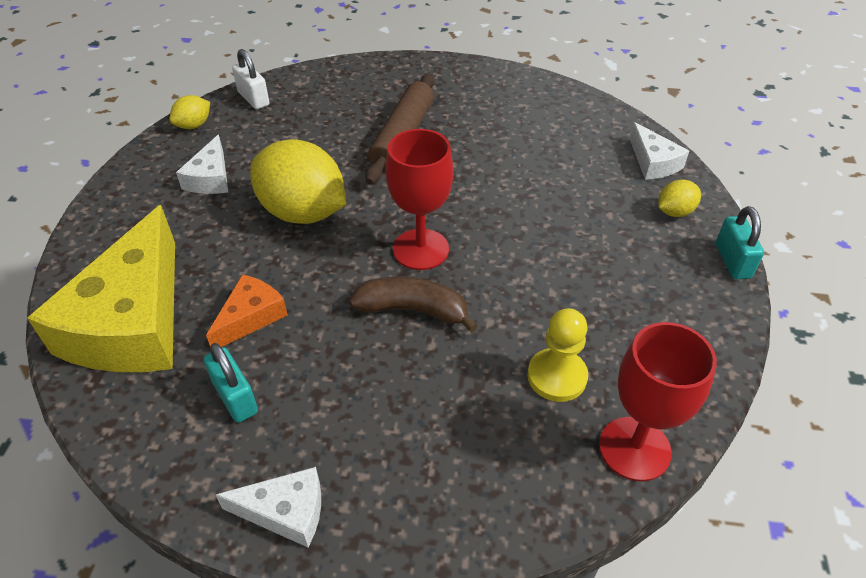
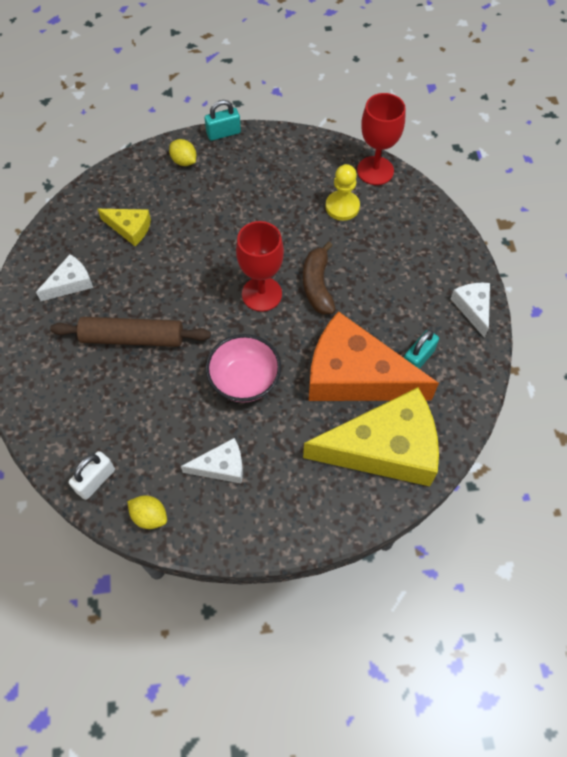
camera: 105 degrees left, 15 degrees up
(251, 317) = (355, 375): orange cheese -> orange cheese, size x2.16
(303, 212) = (244, 380): yellow lemon -> pink bowl
(562, 151) = (130, 228): none -> yellow cheese
(653, 162) = (131, 175): white cheese -> white cheese (70, 283)

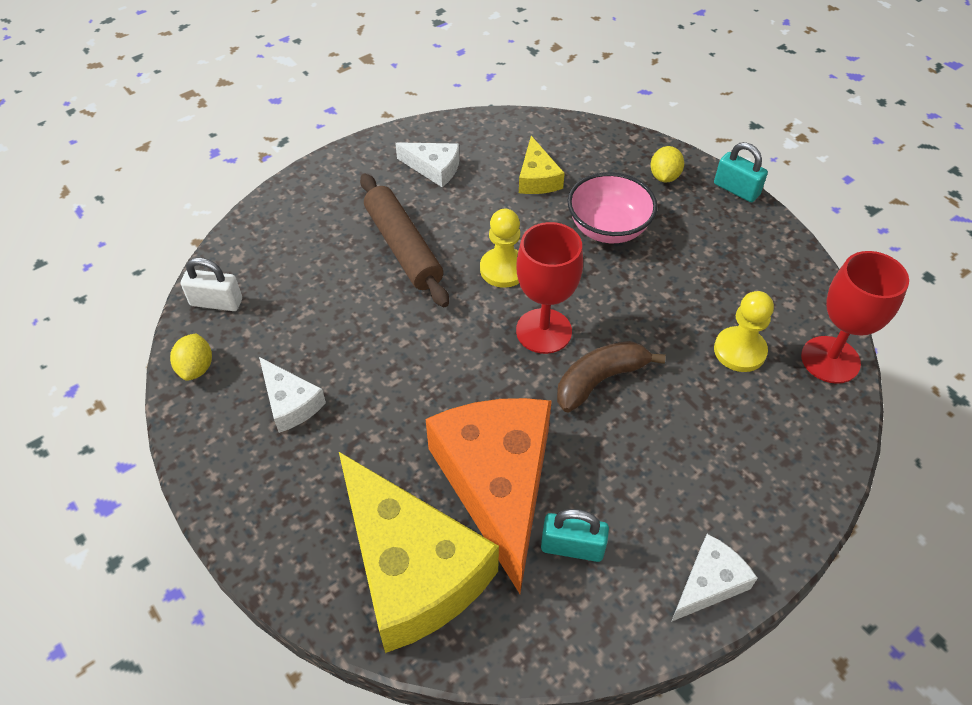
camera: 60 degrees right, 10 degrees down
(196, 289) = (503, 269): none -> yellow pawn
(244, 380) = (415, 371): pink bowl -> pink bowl (608, 228)

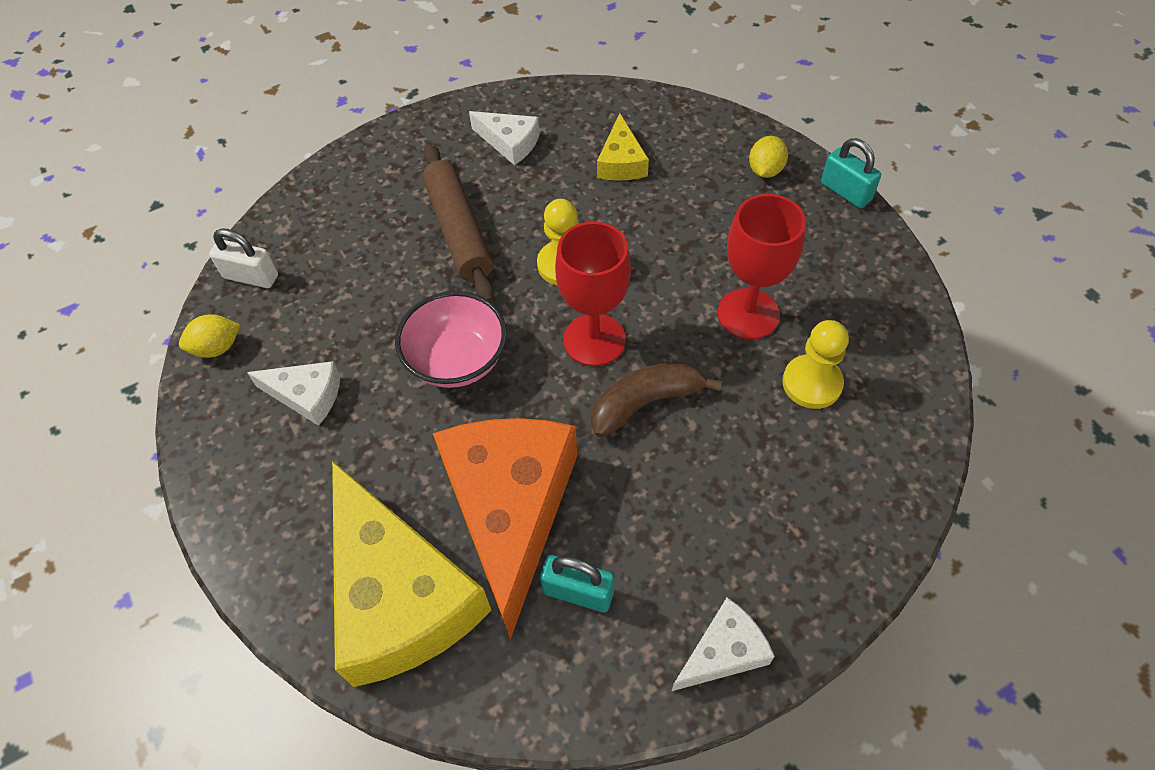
camera: 10 degrees right, 5 degrees up
(196, 368) = (217, 348): yellow lemon -> yellow lemon turned 60 degrees clockwise
(290, 403) = (307, 396): white cheese -> white cheese turned 45 degrees counterclockwise
(608, 228) = (689, 226): pink bowl -> pink bowl (457, 360)
(830, 360) = (916, 403): red goblet -> red goblet (748, 314)

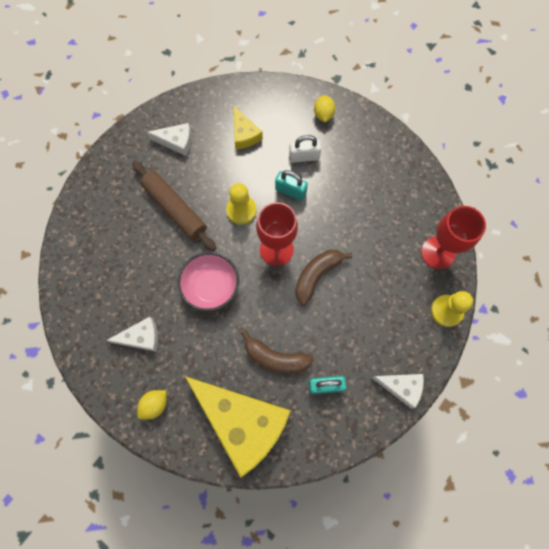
camera: 25 degrees left, 15 degrees up
(217, 348) = (76, 328): yellow lemon -> yellow lemon (155, 405)
(251, 276) = (71, 279): white padlock -> white padlock (304, 157)
(510, 510) = (275, 358): orange cheese -> brown banana
(723, 652) = (401, 387): white cheese -> white cheese turned 75 degrees clockwise
(748, 314) = (347, 206): red goblet -> red goblet (438, 253)
(812, 383) = (391, 235): yellow pawn -> yellow pawn (446, 311)
(845, 192) = (369, 115): turquoise padlock -> turquoise padlock (290, 191)

